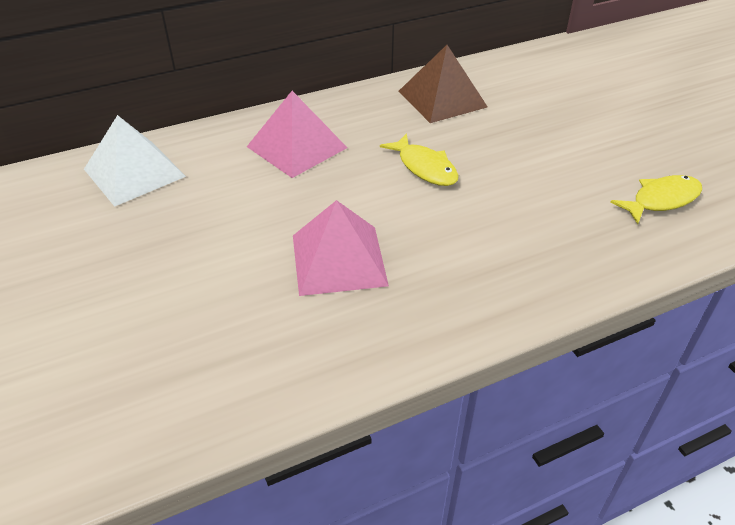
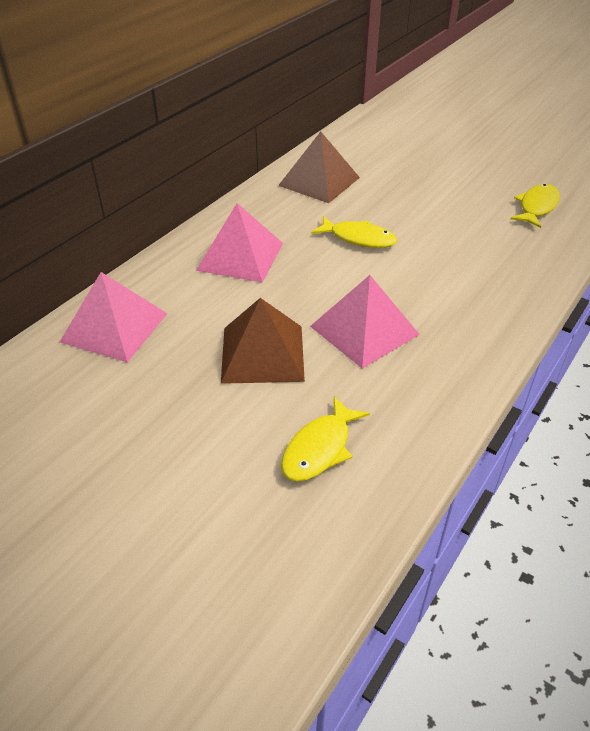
camera: 30 degrees left, 0 degrees up
(134, 172) = (114, 327): white pyramid -> pink pyramid
(185, 353) = (319, 448): none -> yellow fish
(226, 244) = (263, 353): none -> brown pyramid

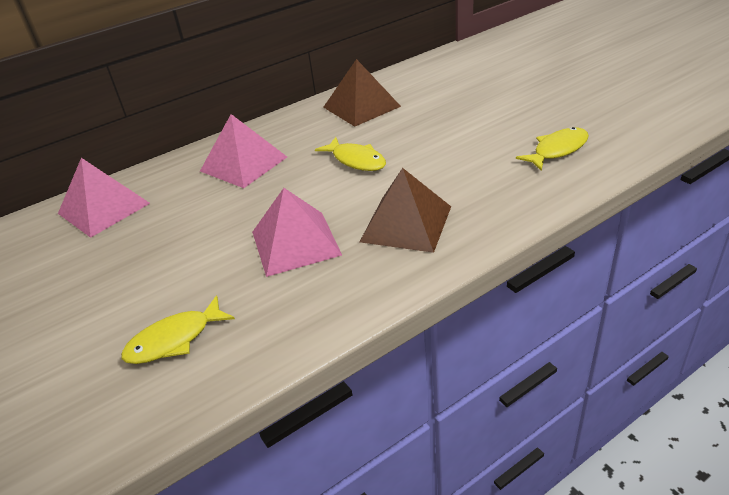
camera: 25 degrees right, 5 degrees down
(263, 353) = (195, 248): brown pyramid -> brown pyramid (406, 223)

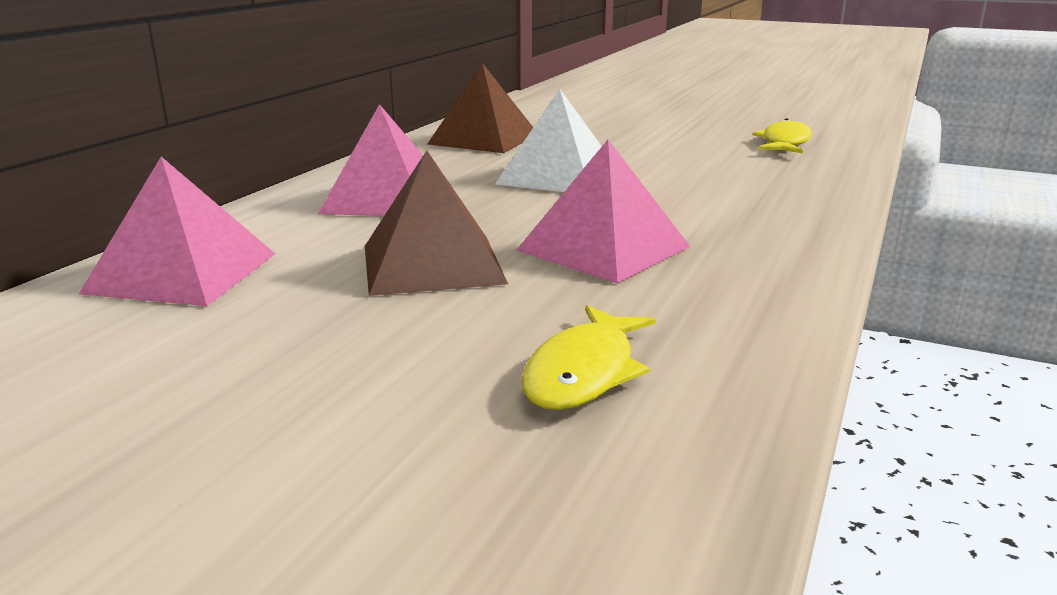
camera: 35 degrees left, 15 degrees down
(356, 160) = (558, 176): yellow fish -> white pyramid
(406, 223) = (722, 210): brown pyramid -> brown pyramid (432, 264)

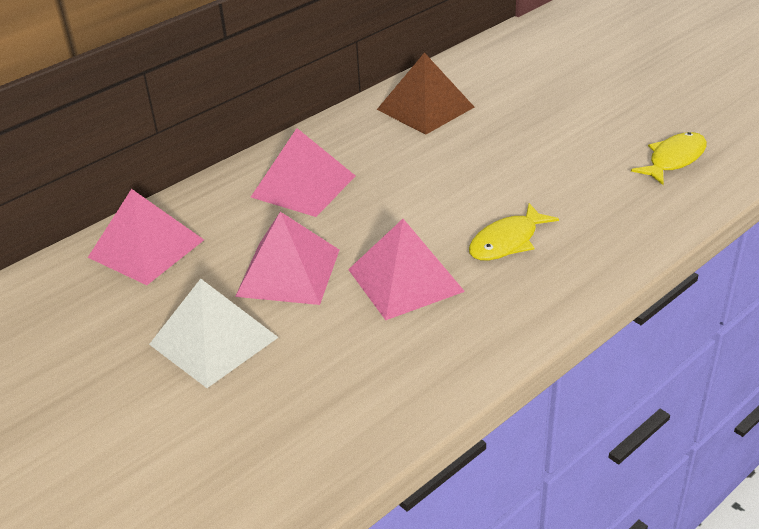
camera: 25 degrees right, 15 degrees up
(432, 264) = (288, 272): brown pyramid -> pink pyramid
(558, 176) = (443, 178): white pyramid -> white pyramid (214, 340)
(583, 372) = (306, 395): yellow fish -> yellow fish (507, 241)

